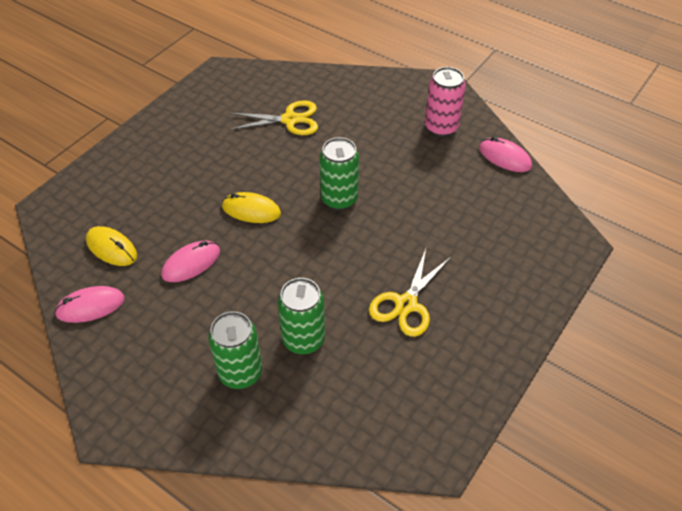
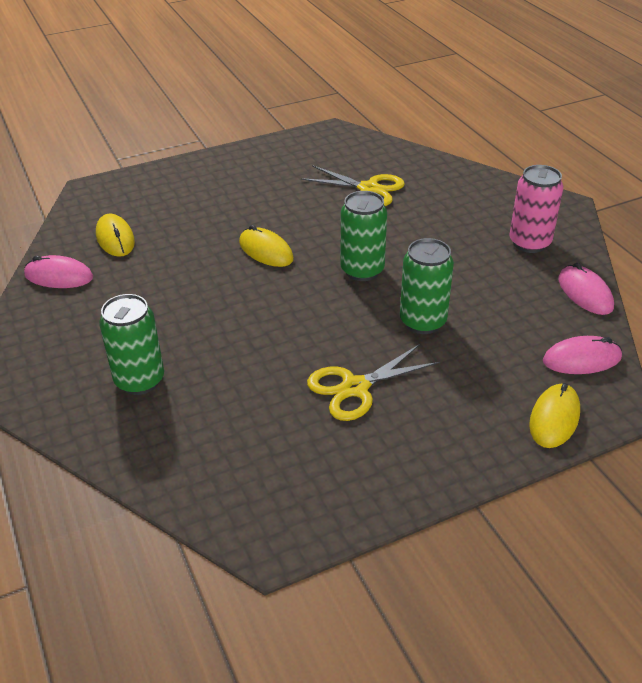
camera: 30 degrees right, 10 degrees down
(191, 263) = (173, 274): pink mouse -> pink mouse (581, 359)
(303, 339) = (223, 377): green can -> green can (423, 322)
(550, 269) = (554, 418): none -> yellow mouse

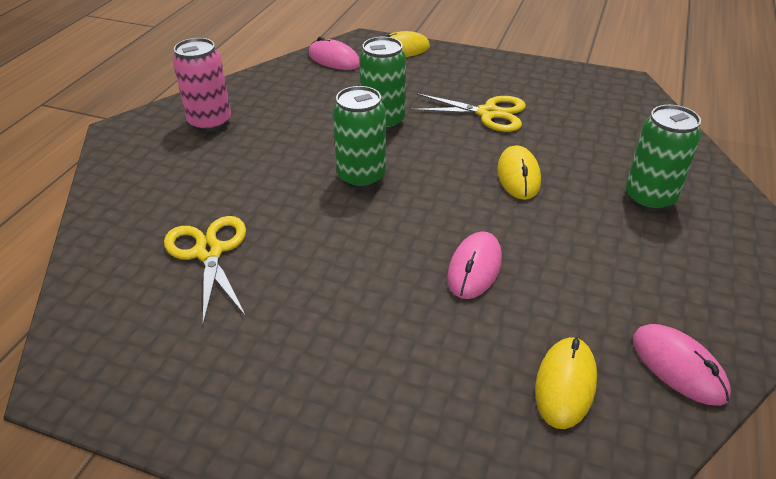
camera: 135 degrees left, 0 degrees up
(266, 251) = (413, 248): yellow mouse -> yellow mouse (518, 176)
(585, 293) = (255, 80): pink mouse -> pink mouse (474, 268)

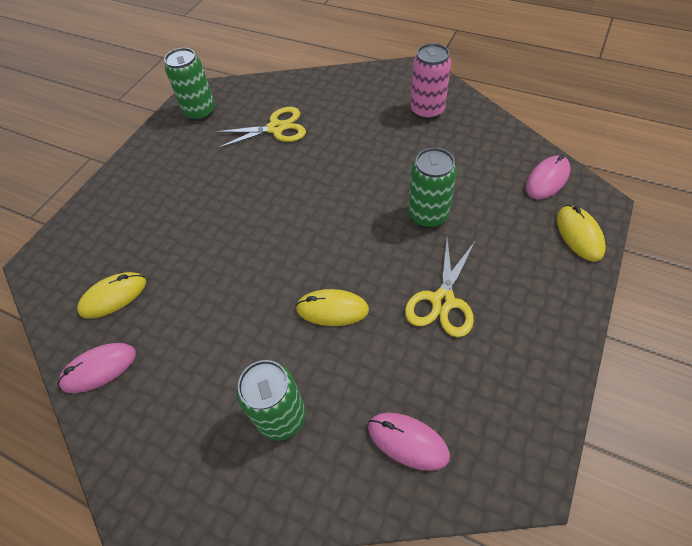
camera: 100 degrees right, 15 degrees up
(361, 177) = (344, 200): green can -> green can (200, 112)
(474, 268) = (226, 262): pink mouse -> pink mouse (408, 441)
(565, 384) = (113, 297): yellow mouse -> yellow mouse turned 60 degrees counterclockwise

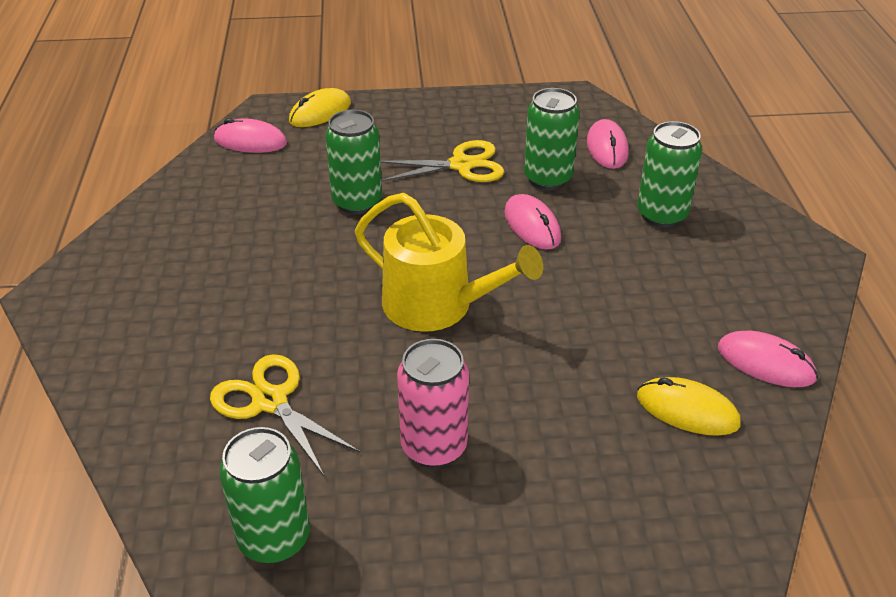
camera: 125 degrees left, 15 degrees down
(291, 217) = (437, 305): none -> yellow watering can
(332, 309) = (532, 226): yellow mouse -> pink mouse
(386, 356) = (547, 179): none -> green can
(427, 110) = (157, 255): pink can -> pink can (434, 447)

